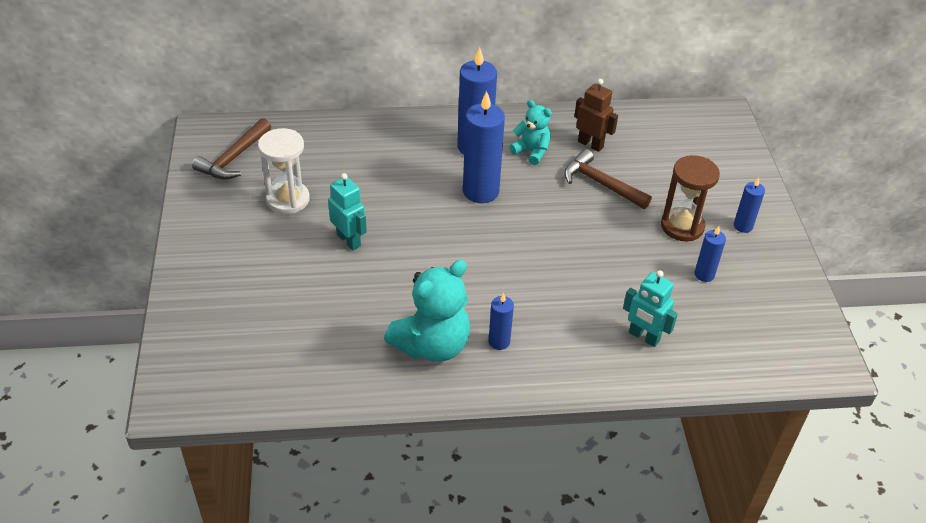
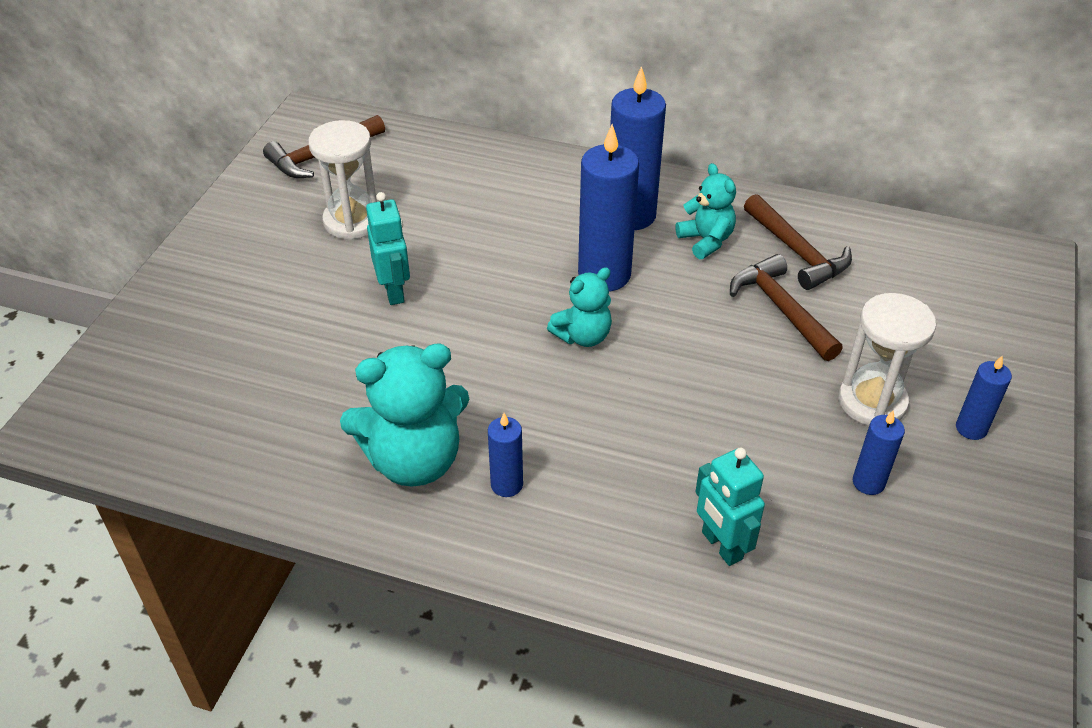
camera: 25 degrees right, 0 degrees up
(491, 235) = (583, 336): none -> turquoise teddy bear
(590, 144) = (797, 251): brown robot -> brown hammer
(682, 226) = (872, 402): brown hourglass -> white hourglass

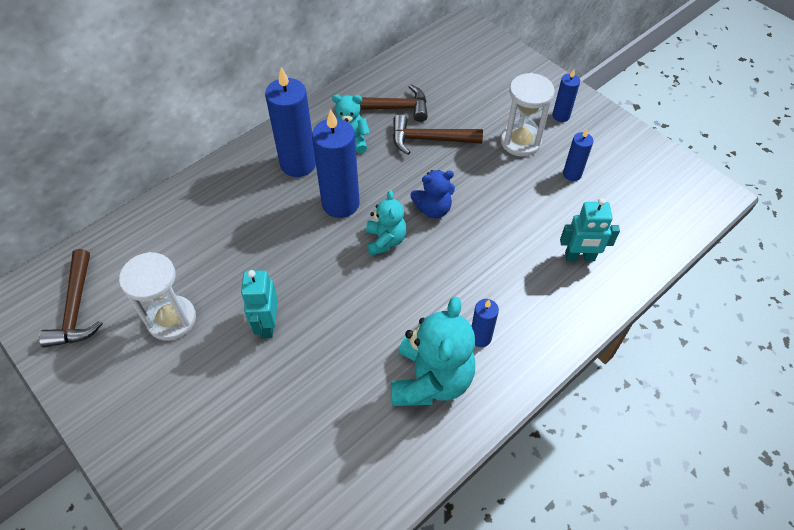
camera: 60 degrees left, 10 degrees up
(394, 291) = (267, 324): turquoise robot -> turquoise robot turned 105 degrees counterclockwise
(669, 359) = (433, 209): none -> blue teddy bear

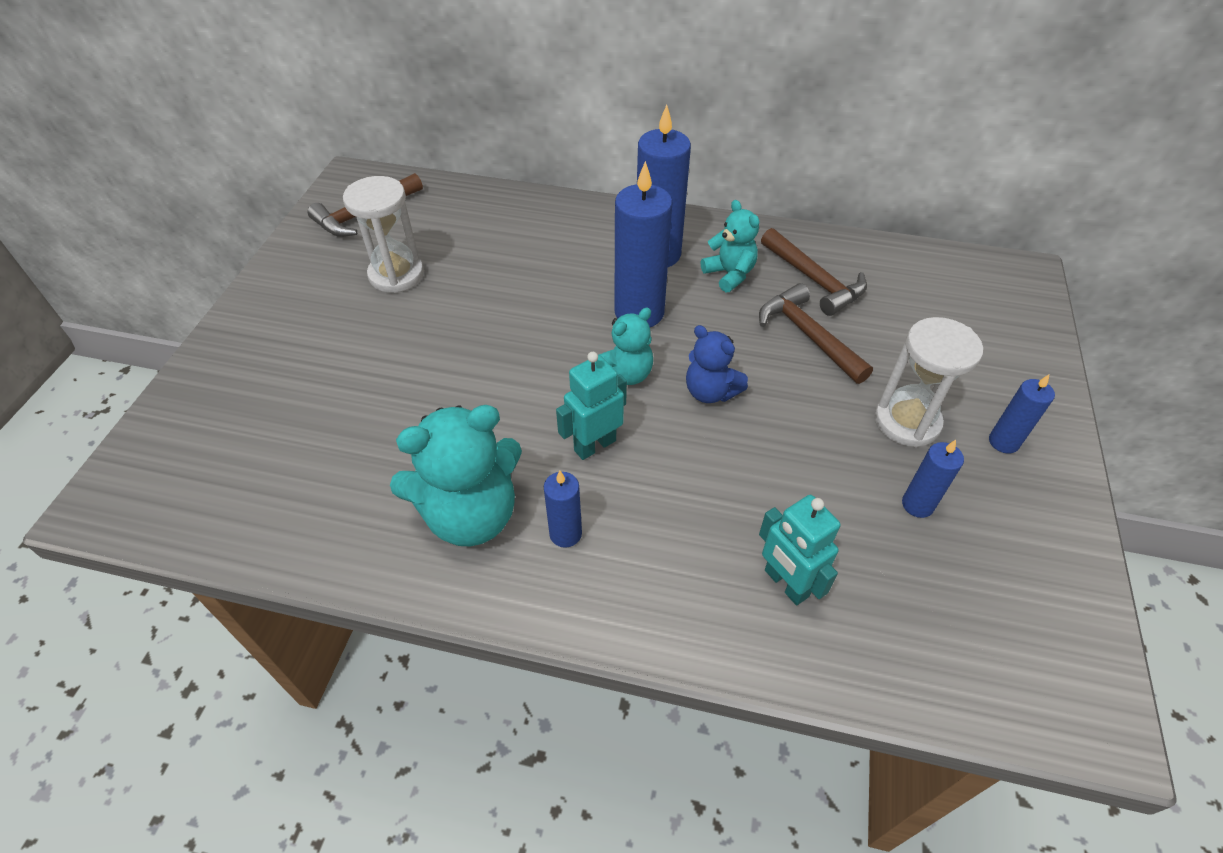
camera: 55 degrees right, 5 degrees down
(267, 324) = (440, 341): turquoise robot -> turquoise robot (594, 445)

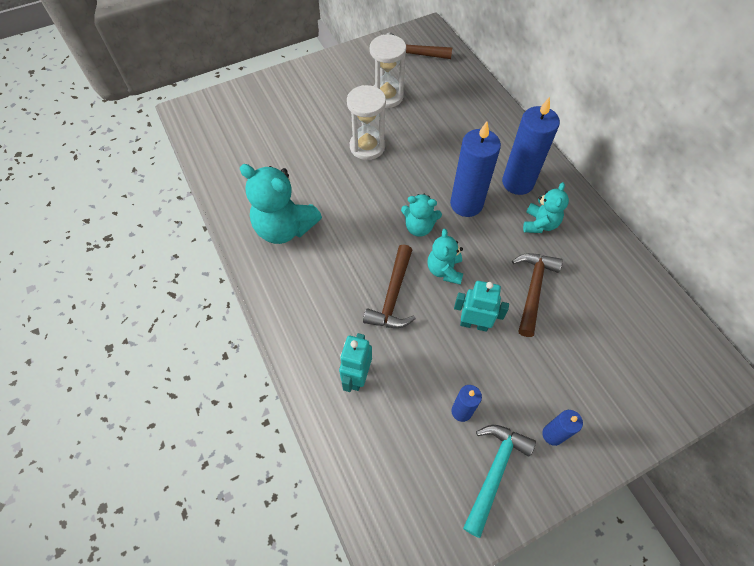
camera: 50 degrees right, 10 degrees up
(565, 533) = (306, 269): blue candle -> none
(594, 445) = (364, 245): turquoise robot -> turquoise robot (474, 324)
(710, 392) = (444, 270): blue teddy bear -> turquoise teddy bear
(814, 280) = (582, 266): brown hammer -> brown hammer (393, 295)
(907, 421) = (517, 375): white hourglass -> white hourglass (367, 147)
(1018, 527) = (494, 472): none -> turquoise hammer

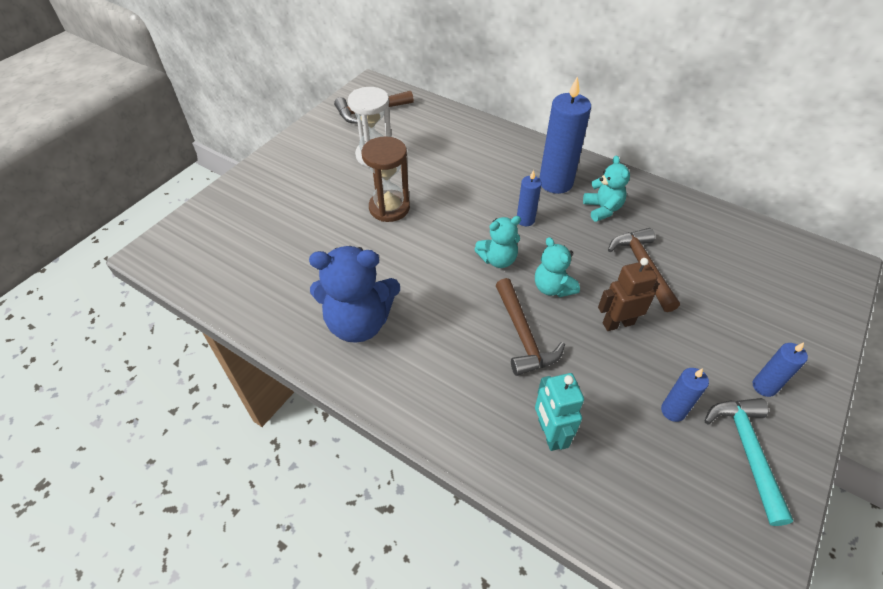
camera: 30 degrees left, 10 degrees down
(284, 228) = (359, 322): turquoise teddy bear -> blue teddy bear
(367, 147) = (389, 208): white hourglass -> brown hourglass
(466, 204) = (525, 220): blue candle -> blue candle, size x0.52
(474, 324) = (618, 323): turquoise robot -> brown robot

